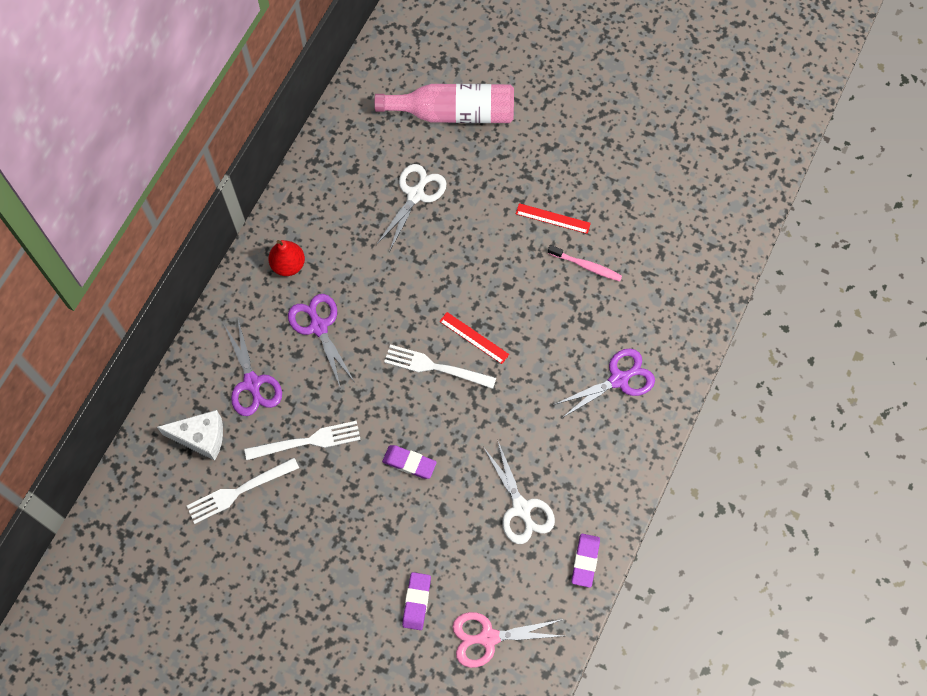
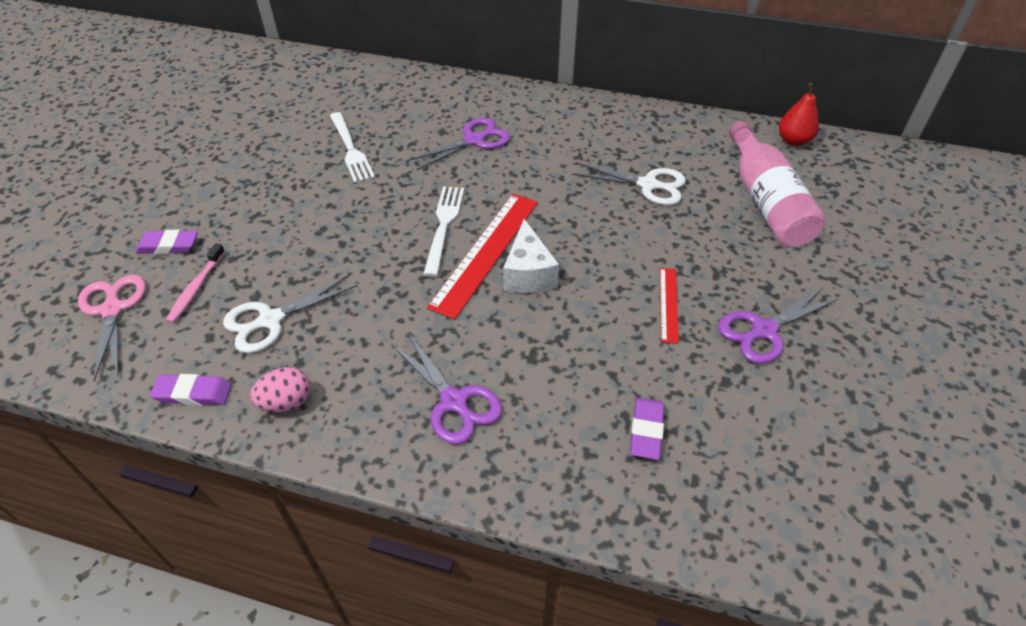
camera: 80 degrees right, 20 degrees down
(201, 438) = (351, 90): white cheese -> white cheese (528, 274)
(238, 491) = (299, 117): white fork -> none
(252, 383) = (408, 110): purple scissors -> purple scissors (764, 330)
(288, 265) = (535, 114): red pear -> red pear (793, 141)
(409, 463) = (329, 220): purple eraser -> purple eraser (646, 431)
(474, 338) = (486, 252): red ruler -> red ruler, size x1.96
(586, 266) = (613, 346): pink toothbrush -> pink toothbrush (196, 288)
(603, 493) = (286, 402): none -> pink egg

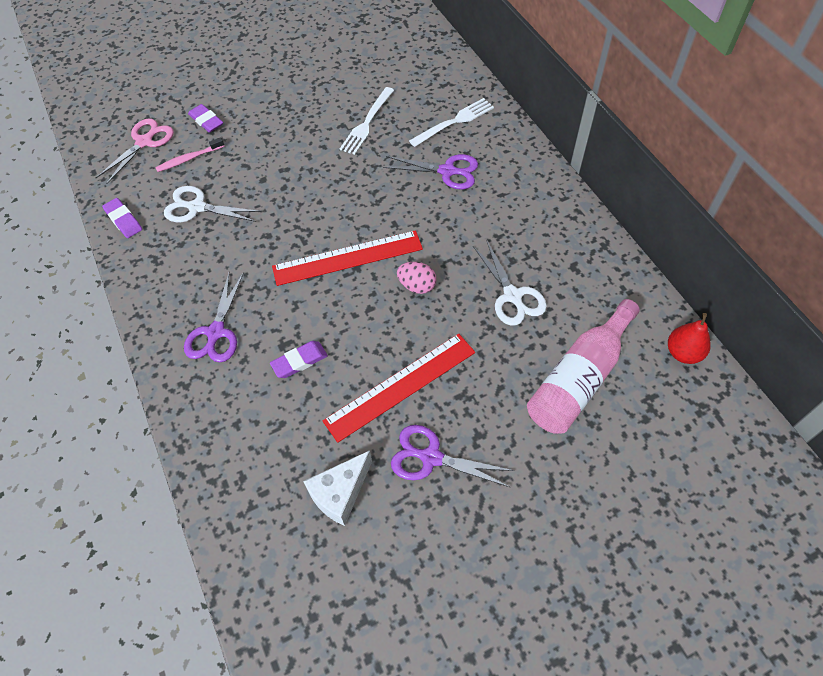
camera: 50 degrees right, 10 degrees up
(286, 402) = (151, 261): pink egg -> pink egg (417, 286)
(443, 225) = (349, 220): white fork -> white fork (455, 121)
(528, 274) = (351, 292): white cheese -> white cheese (340, 493)
(646, 431) = (279, 443): purple eraser -> purple eraser (299, 361)
(668, 304) = (400, 386): red ruler -> red ruler, size x1.96

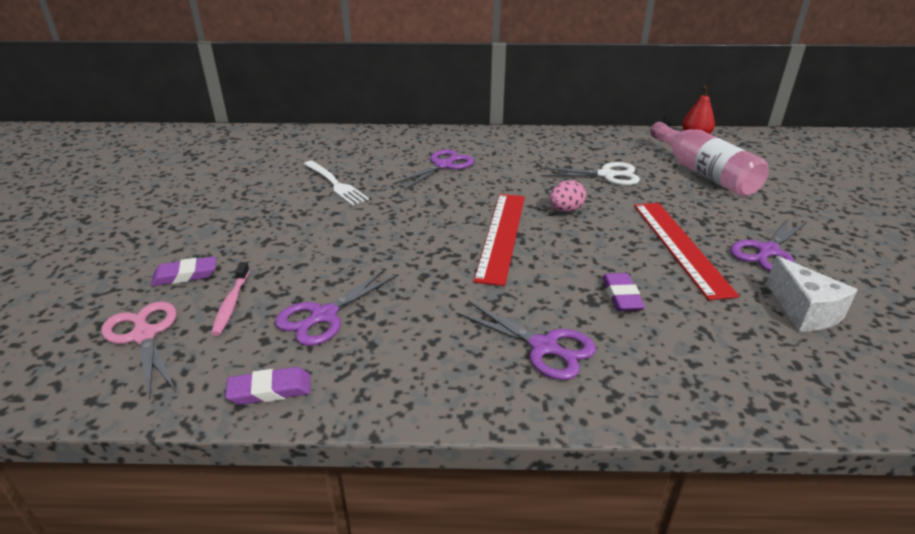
camera: 65 degrees left, 25 degrees down
(197, 207) = (324, 316): white scissors -> purple scissors
(455, 121) = (389, 149): white fork -> none

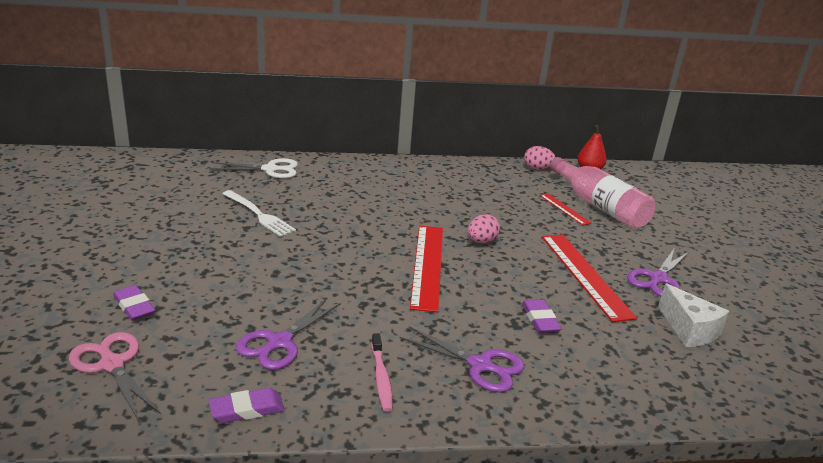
camera: 10 degrees left, 5 degrees down
(185, 275) = (134, 306): purple eraser -> purple eraser turned 75 degrees clockwise
(231, 303) = (188, 333): pink toothbrush -> pink toothbrush (381, 377)
(443, 165) = (360, 196): purple scissors -> none
(606, 175) = (513, 207): white scissors -> white scissors (270, 169)
(637, 136) = (537, 168): none -> pink egg
(663, 176) = (564, 209): none -> red ruler

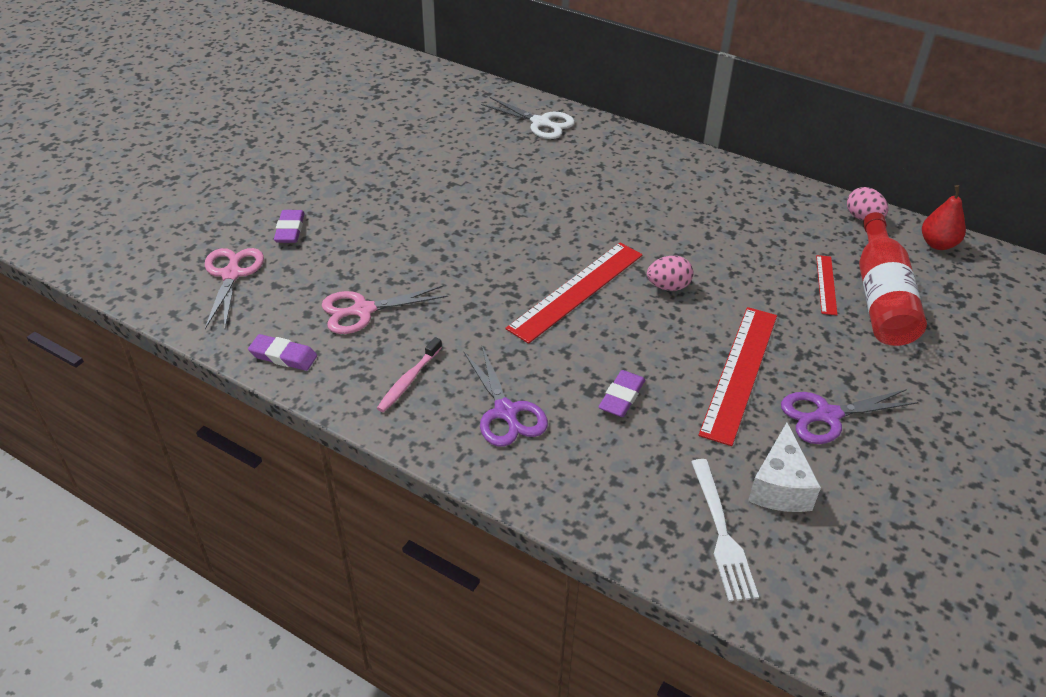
camera: 40 degrees right, 15 degrees up
(259, 215) = (476, 174): white fork -> white fork (722, 534)
(279, 342) = (363, 310): purple scissors -> pink scissors
(599, 206) = (881, 297): pink bottle -> red bottle

